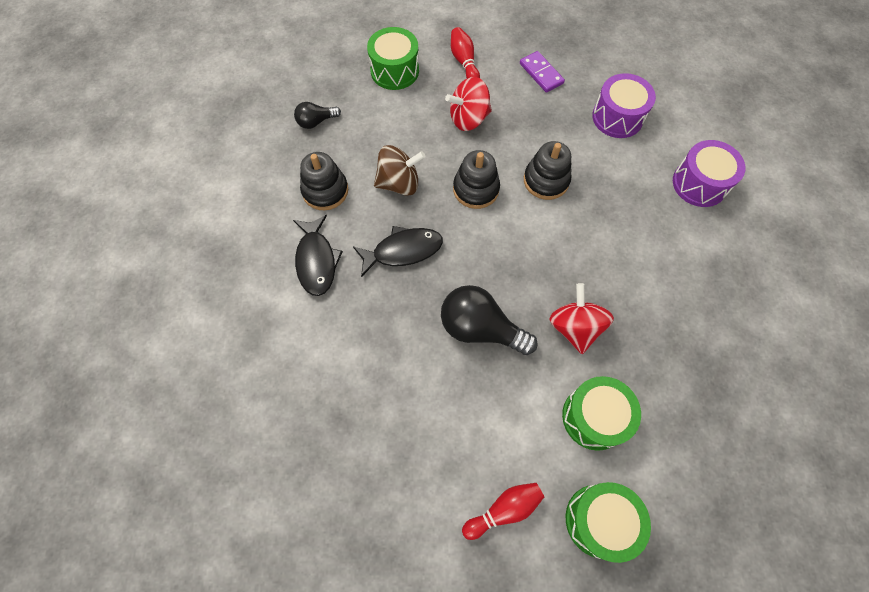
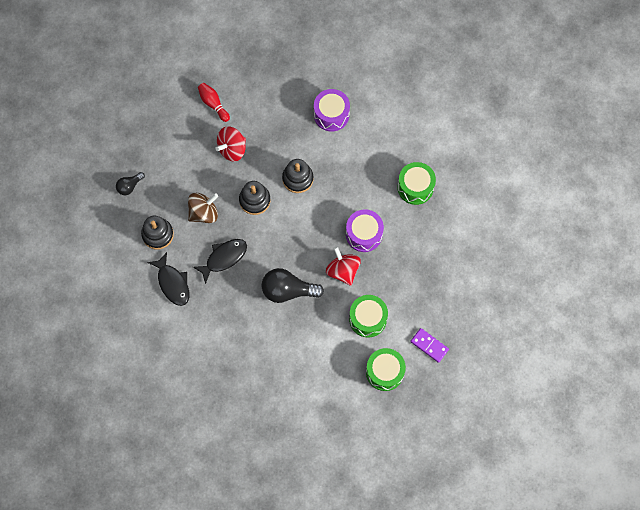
camera: 20 degrees left, 5 degrees up
(394, 71) = (167, 127): green drum -> green drum (415, 187)
(504, 510) = (333, 384): red bowling pin -> none
(541, 73) = (270, 96): purple domino -> purple domino (429, 345)
(699, 184) = (395, 148): purple drum -> purple drum (364, 234)

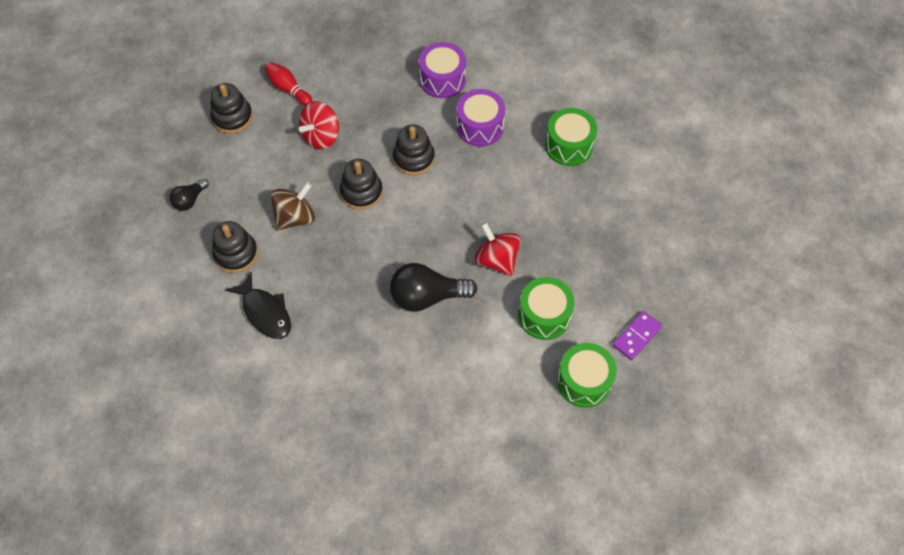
camera: 10 degrees left, 10 degrees down
(168, 122) = (232, 117): none -> black stacking toy
(224, 258) = (331, 269): black fish -> none
(364, 234) = (515, 211): purple drum -> purple drum (480, 127)
(429, 345) = (636, 336): purple domino -> purple domino turned 75 degrees counterclockwise

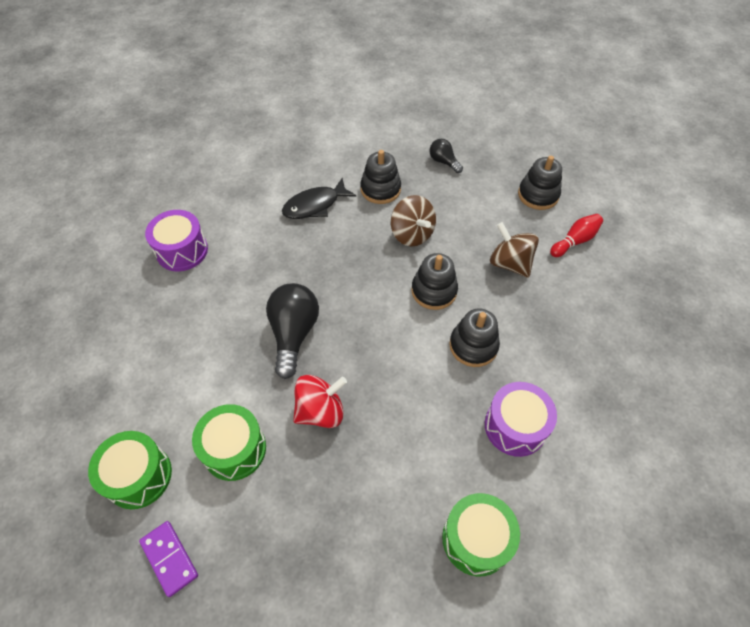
camera: 100 degrees right, 5 degrees down
(321, 136) = (510, 263): red spinning top -> brown spinning top
(442, 79) = (592, 394): purple drum -> purple drum (182, 251)

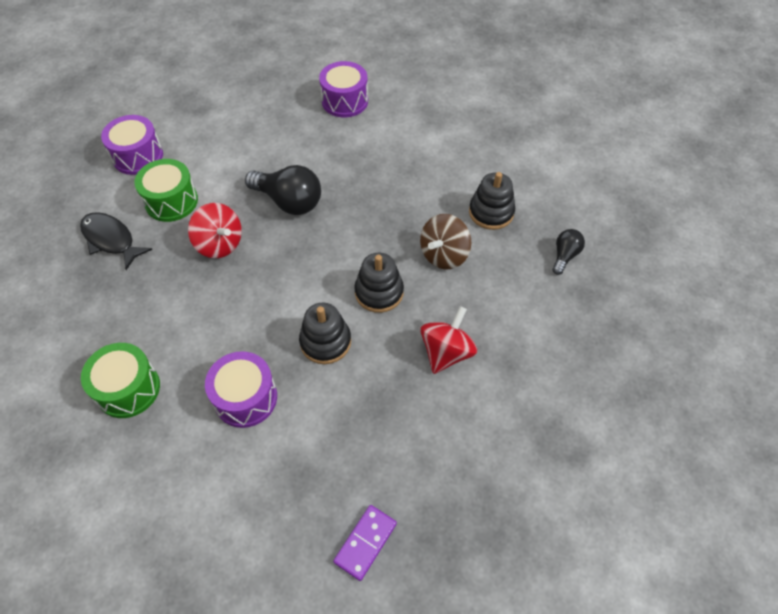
camera: 70 degrees right, 0 degrees up
(139, 476) = (138, 156): green drum -> purple drum
(169, 558) = (81, 196): purple domino -> purple domino (365, 543)
(293, 334) = (289, 202): black light bulb -> black light bulb turned 45 degrees clockwise
(315, 205) = (441, 169): black fish -> black fish (111, 240)
(510, 263) = (446, 352): brown spinning top -> red spinning top
(538, 195) = (566, 361): black stacking toy -> none
(575, 241) = (512, 414): red bowling pin -> none

